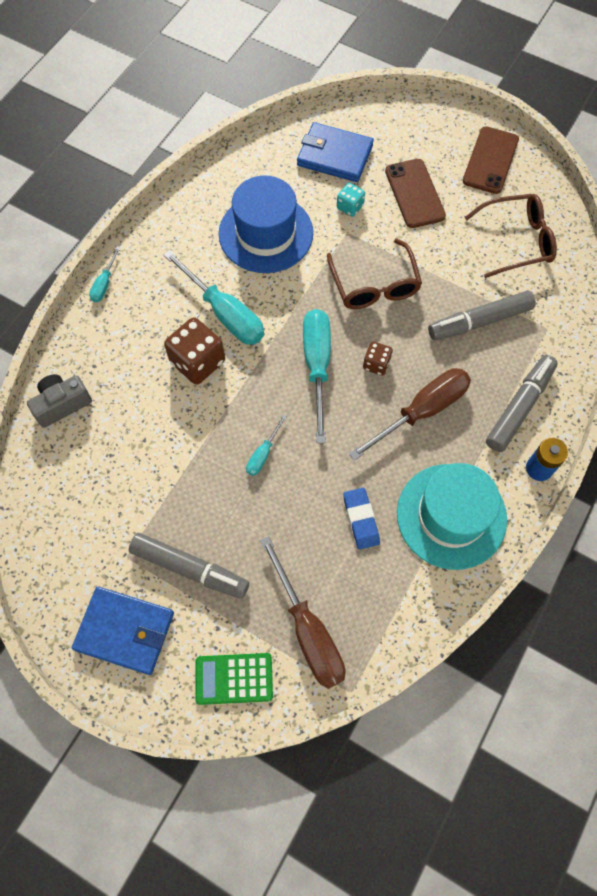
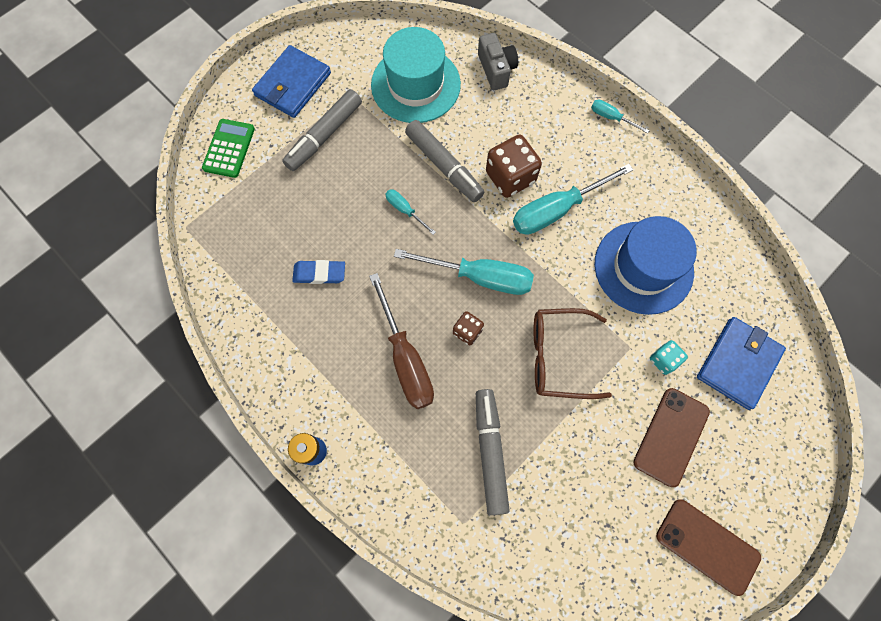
camera: 105 degrees right, 5 degrees up
(308, 630) = (243, 208): brown screwdriver -> none
(414, 193) = (671, 436): brown phone -> brown phone turned 60 degrees counterclockwise
(451, 516) = (296, 351): turquoise hat -> turquoise hat (415, 85)
(517, 241) = (584, 534): brown glasses -> none
(519, 407) = (382, 457): grey marker -> grey marker (444, 166)

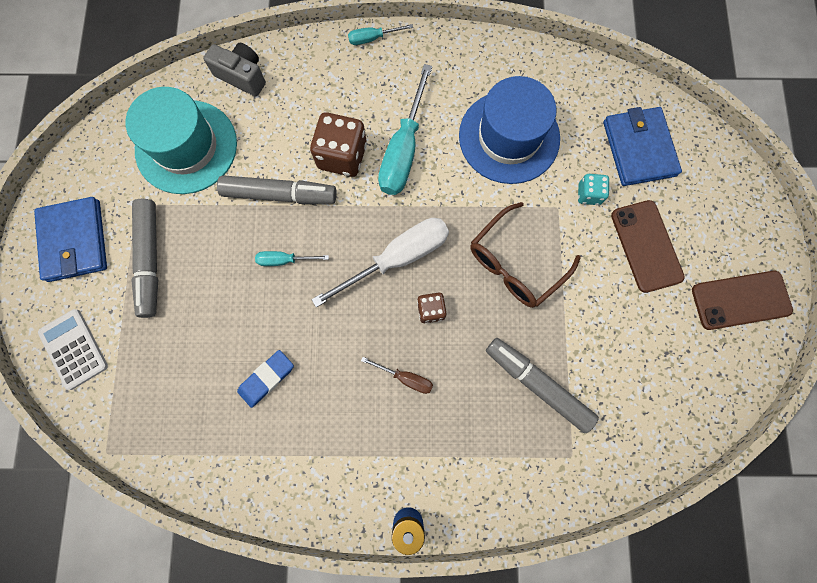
camera: 45 degrees left, 5 degrees up
(229, 148) = (74, 349): green calculator -> white calculator
(405, 358) = (405, 378): brown screwdriver -> brown screwdriver, size x0.49
(479, 277) = (397, 258): turquoise screwdriver -> white screwdriver

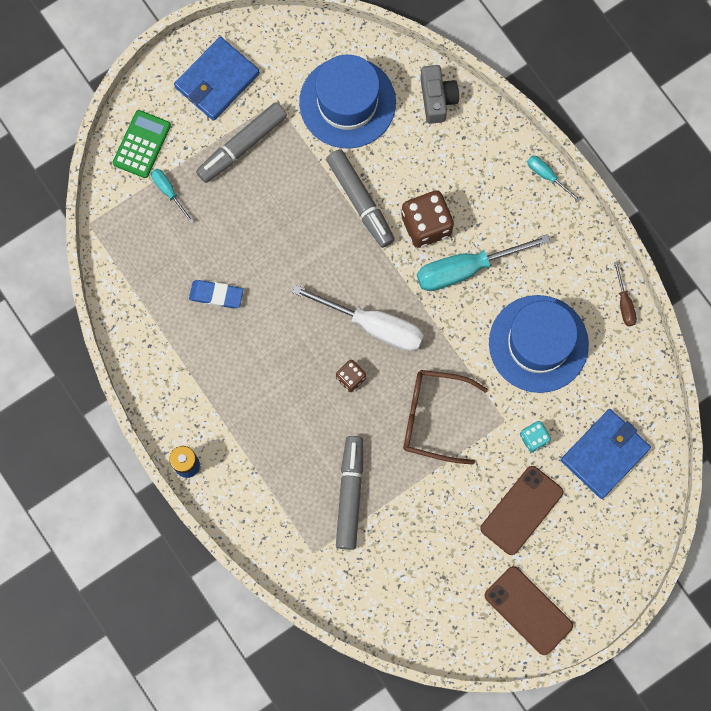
camera: 55 degrees right, 0 degrees up
(74, 349) = (142, 144): white calculator -> green calculator
(186, 147) = (347, 102): turquoise hat -> blue hat
(284, 260) = (312, 243): turquoise screwdriver -> turquoise screwdriver (168, 192)
(405, 378) = (287, 394): brown screwdriver -> brown screwdriver (624, 303)

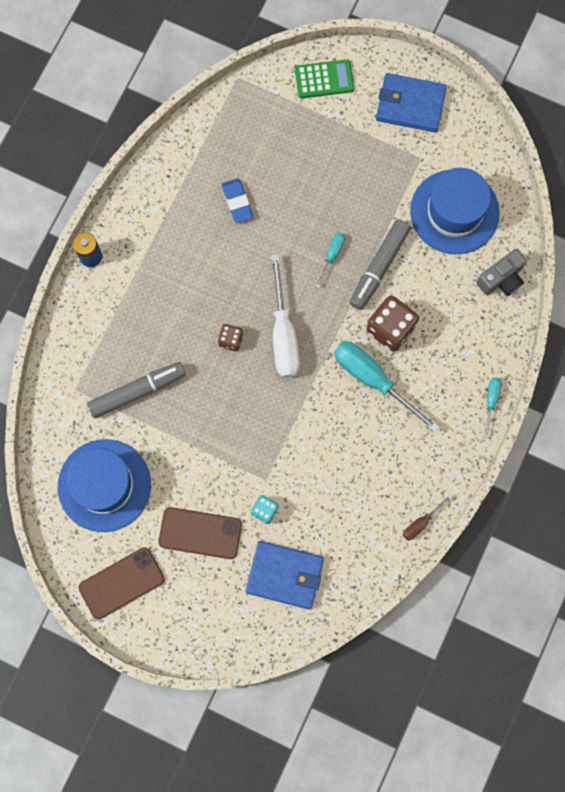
camera: 60 degrees right, 0 degrees up
(168, 192) = (298, 120): turquoise screwdriver -> turquoise screwdriver (332, 255)
(242, 146) = (369, 153): grey marker -> none
(433, 417) = (236, 422): brown glasses -> none
(528, 610) = (121, 583): brown phone -> brown phone turned 45 degrees clockwise
(538, 344) = (345, 471): blue hat -> blue hat (104, 485)

